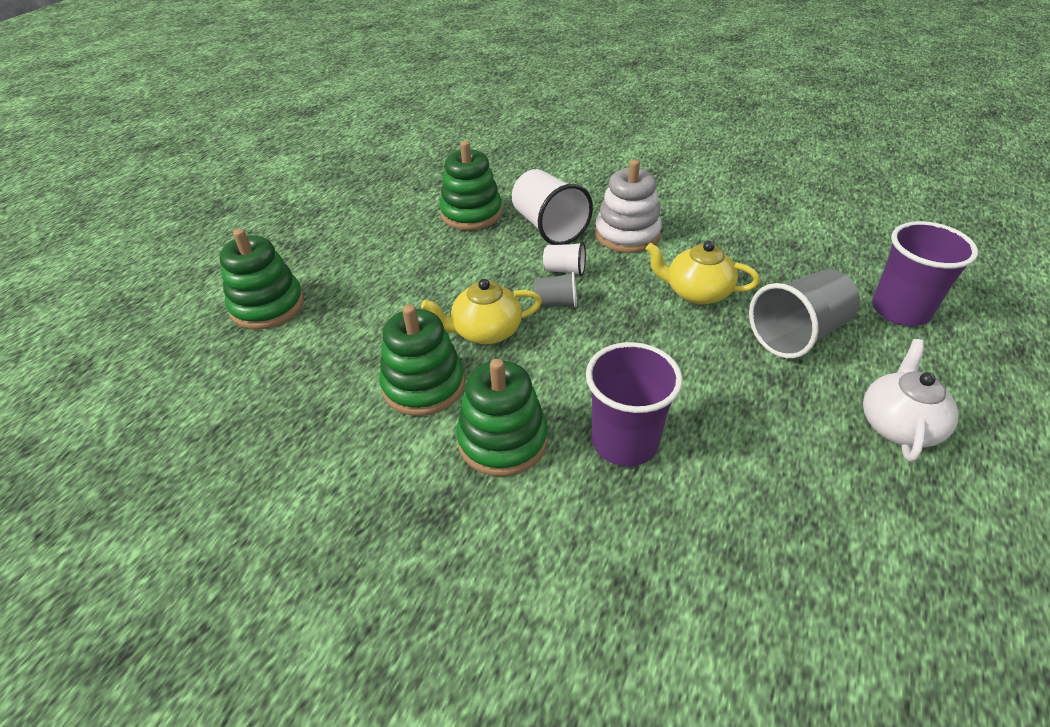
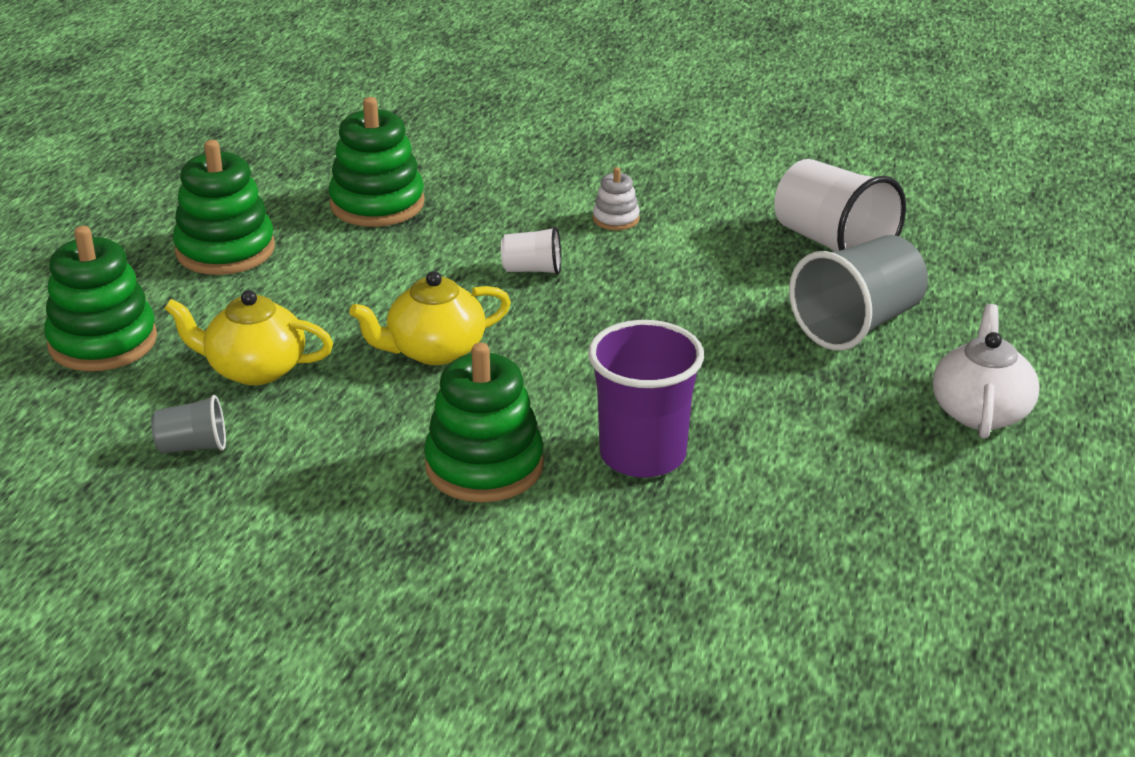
camera: 10 degrees left, 10 degrees down
(423, 385) = (363, 417): green stacking toy -> green stacking toy (225, 250)
(549, 227) = (499, 216): white cup -> white cup (833, 244)
(556, 303) = (527, 310): grey cup -> grey cup (193, 446)
(627, 234) = (616, 219): white stacking toy -> white stacking toy, size x0.49
(696, 292) = (721, 285): yellow teapot -> yellow teapot (254, 369)
(900, 310) = (991, 288): purple cup -> none

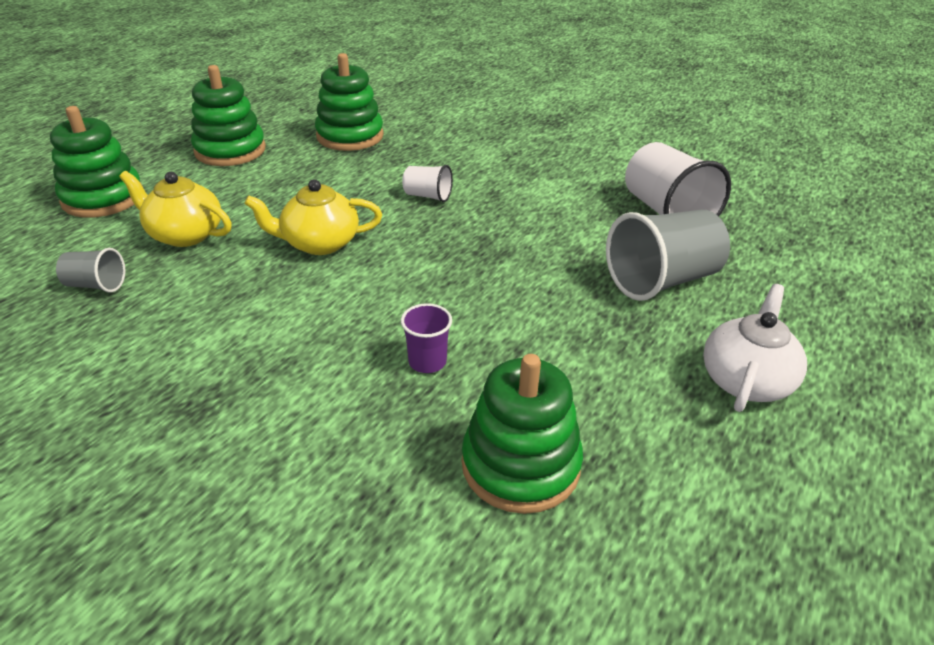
camera: 15 degrees right, 5 degrees up
(484, 466) = (294, 345): green stacking toy -> green stacking toy (520, 465)
(616, 219) = (509, 170): white stacking toy -> none
(642, 455) = (427, 362): purple cup -> purple cup, size x0.51

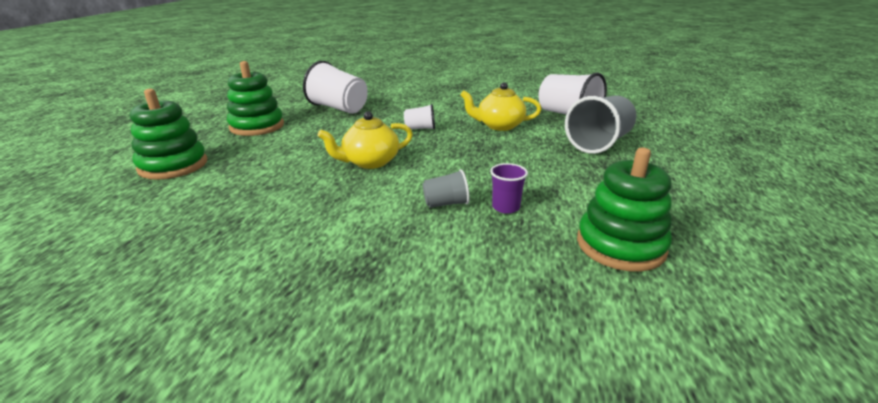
camera: 20 degrees left, 10 degrees down
(96, 285) = (211, 216): grey cup -> grey cup (446, 204)
(185, 234) = (262, 174): yellow teapot -> yellow teapot (499, 126)
(350, 136) = (338, 108): green stacking toy -> white cup
(746, 380) = (692, 177): white teapot -> none

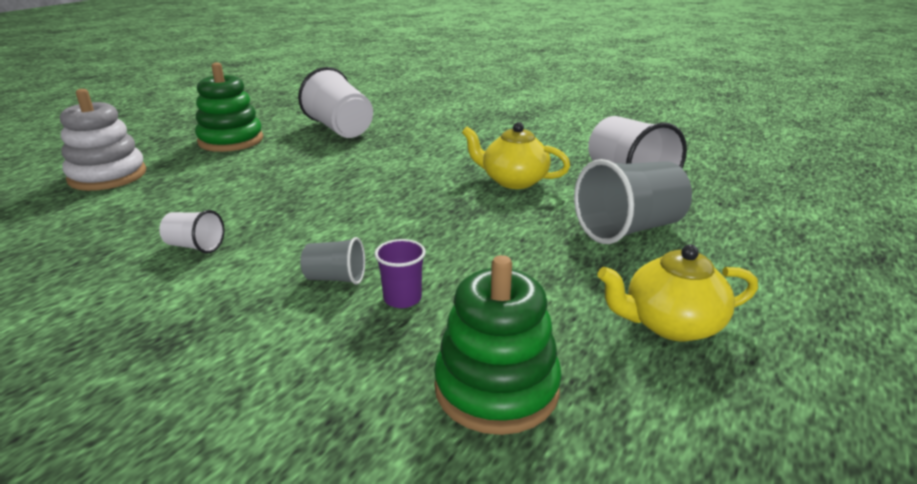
camera: 20 degrees right, 0 degrees up
(173, 165) = (108, 176): green stacking toy -> white stacking toy
(370, 162) = (304, 206): yellow teapot -> yellow teapot (671, 324)
(420, 128) = (408, 170): white cup -> white cup (195, 246)

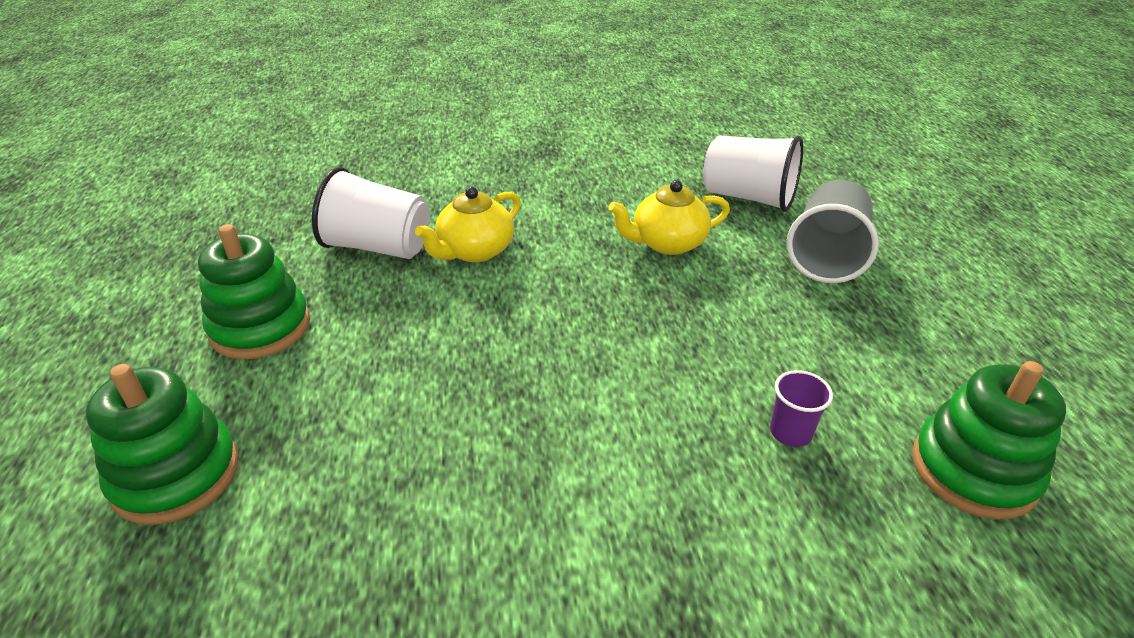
camera: 40 degrees left, 10 degrees up
(108, 176) = (176, 475): white stacking toy -> green stacking toy
(195, 246) = (503, 502): white cup -> none
(335, 278) = (705, 447): grey cup -> none
(671, 324) = (974, 338): yellow teapot -> yellow teapot (474, 251)

